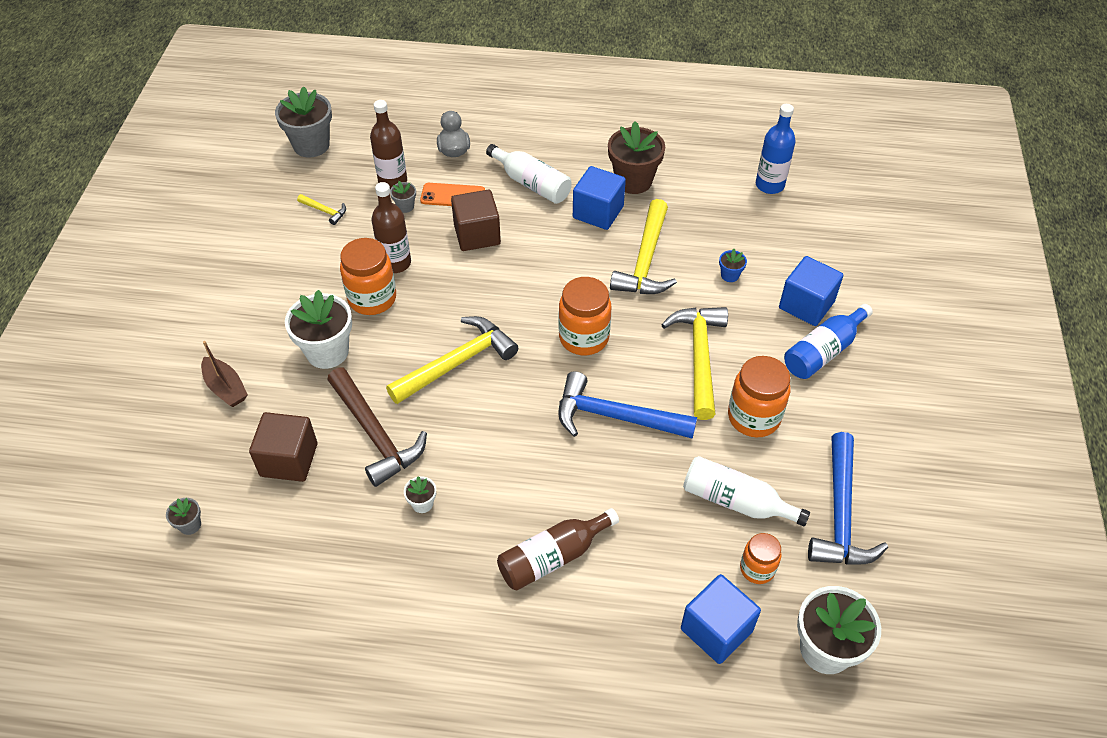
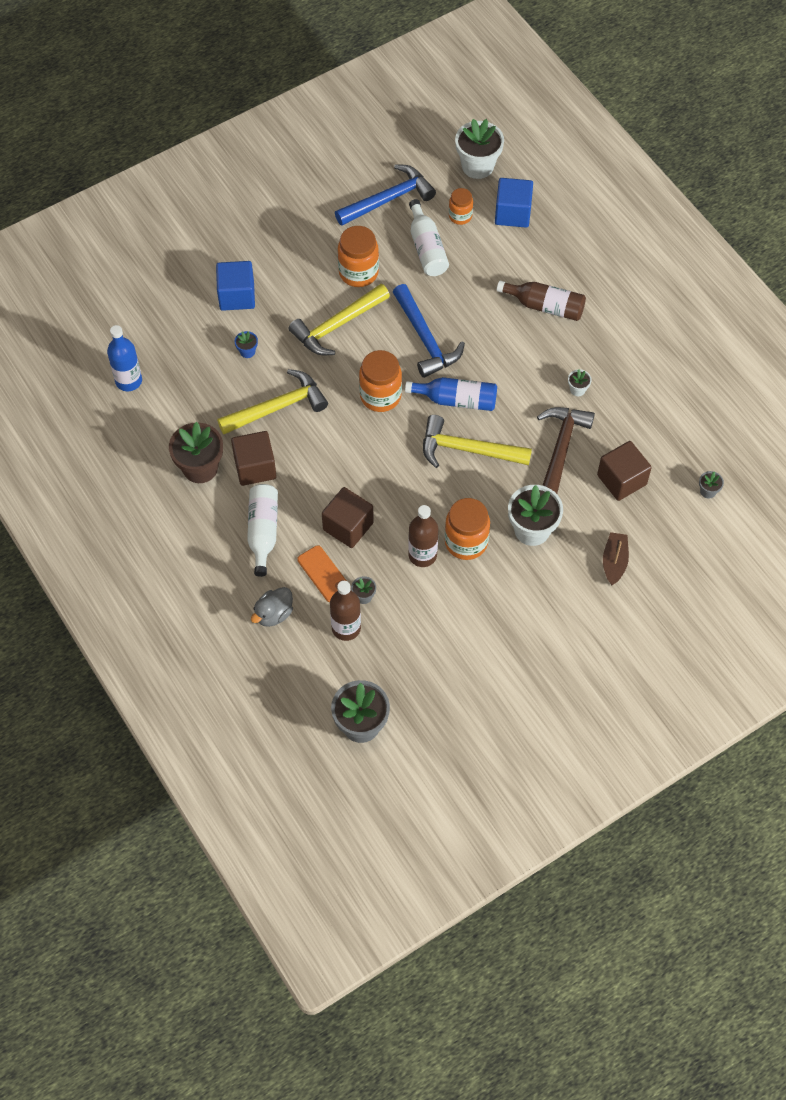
camera: 130 degrees left, 10 degrees up
(325, 211) = (419, 647): yellow hammer -> none
(598, 212) = (255, 467): blue cube -> brown cube
(823, 351) = (271, 267): blue bottle -> blue bottle (456, 400)

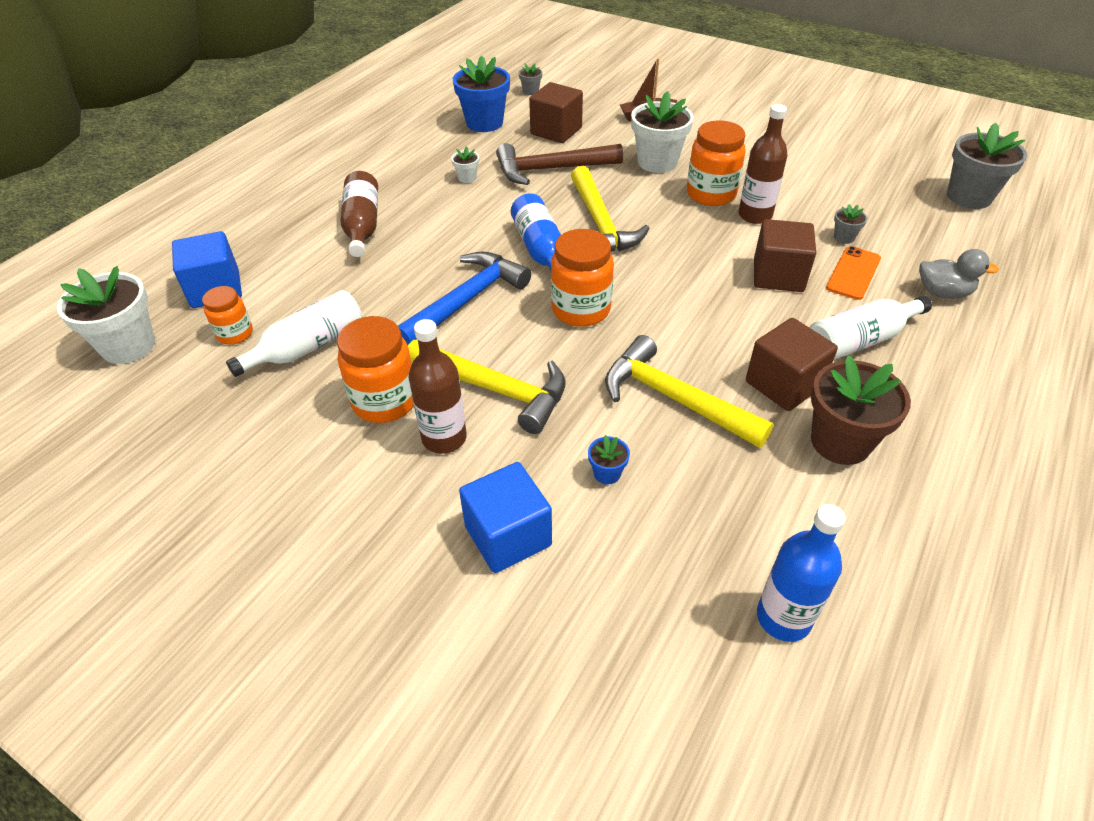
camera: 115 degrees left, 15 degrees down
(346, 628) = (891, 237): brown bottle -> brown bottle (444, 438)
(388, 199) = (221, 418): blue hammer -> none
(663, 433) = (484, 123): none -> blue flower pot

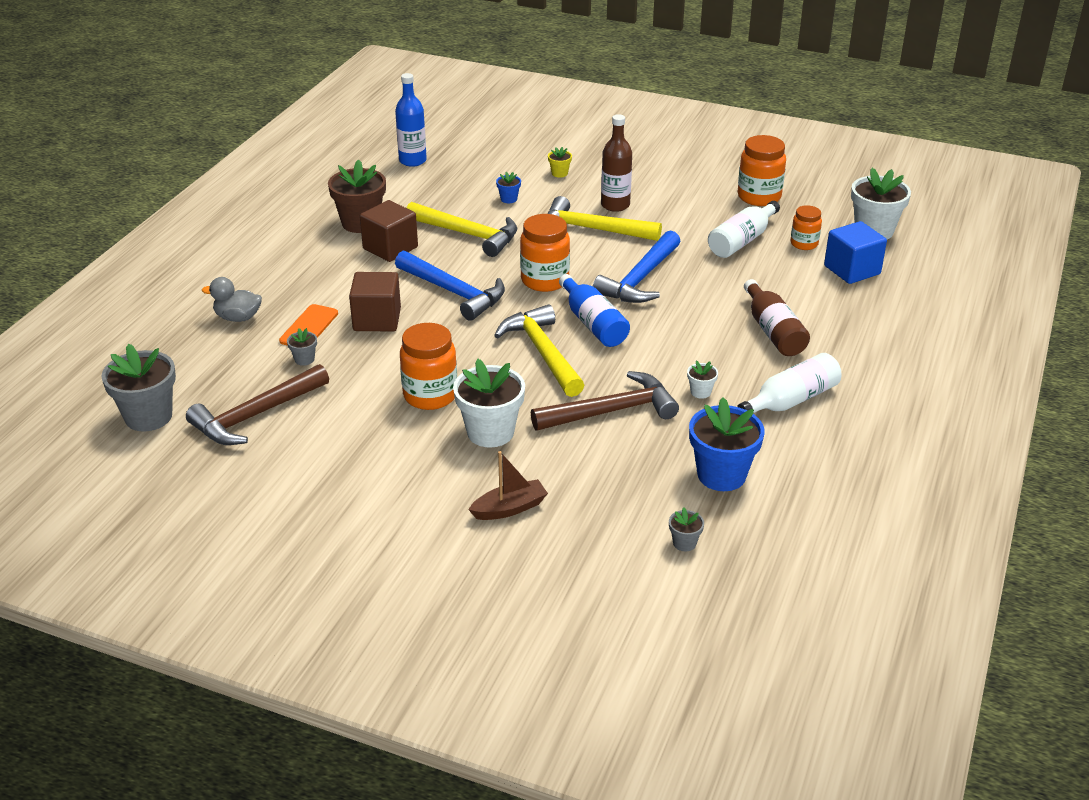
camera: 170 degrees right, 10 degrees down
(385, 401) = (664, 218): orange jar -> orange jar (759, 197)
(508, 536) = (559, 173): blue cube -> yellow flower pot
(556, 131) = (623, 469): brown cube -> none
(692, 303) = (454, 292): none -> blue hammer
(755, 215) = (387, 375): brown bottle -> none
(859, 341) = (325, 278): white bottle -> white bottle (791, 400)
(868, 190) = (256, 415): none -> brown hammer

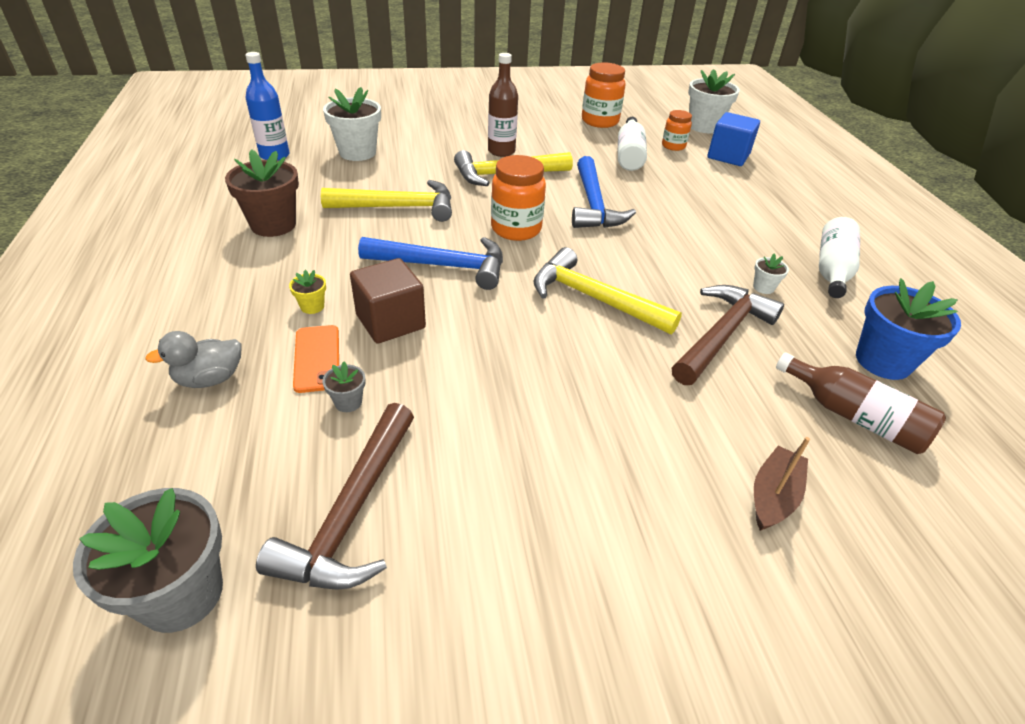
camera: 35 degrees left, 5 degrees up
(390, 248) = (331, 241): brown cube -> none
(430, 395) = (539, 389): orange jar -> none
(490, 432) = (646, 407): white flower pot -> white flower pot (357, 152)
(509, 199) = (403, 167): blue flower pot -> none
(559, 173) = (426, 137): yellow flower pot -> yellow flower pot (312, 306)
(593, 323) = (603, 255): blue bottle -> none
(684, 543) = (957, 451): grey flower pot -> none
(773, 331) = (742, 217): brown bottle -> brown bottle (854, 417)

